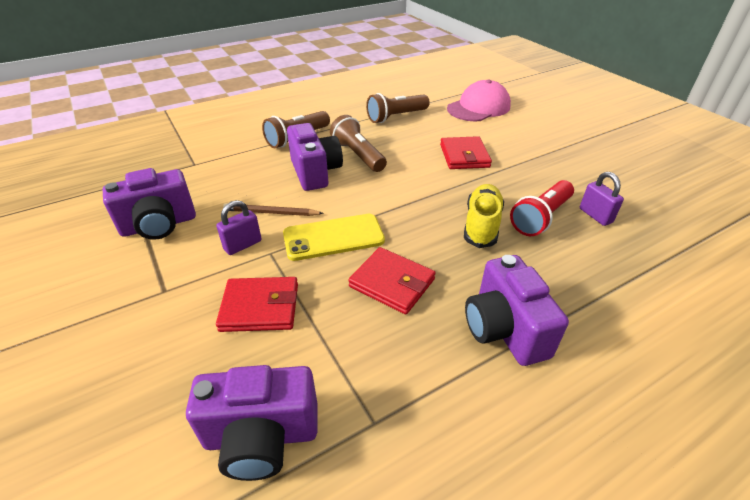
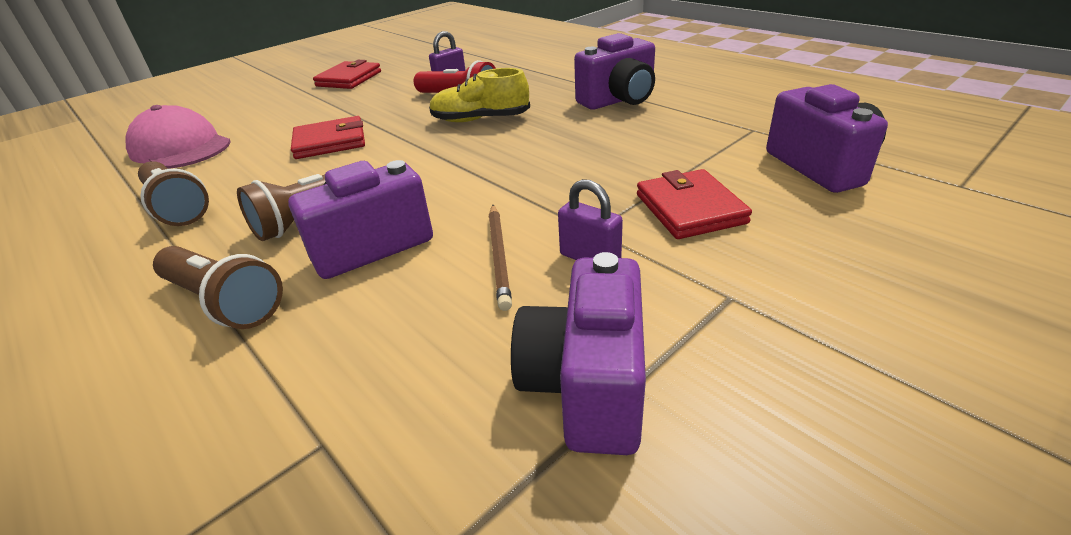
camera: 100 degrees left, 5 degrees down
(159, 225) = (587, 386): purple camera -> purple camera turned 135 degrees counterclockwise
(333, 237) = (537, 192): yellow phone -> none
(392, 283) = (596, 147): red wallet -> red wallet (349, 79)

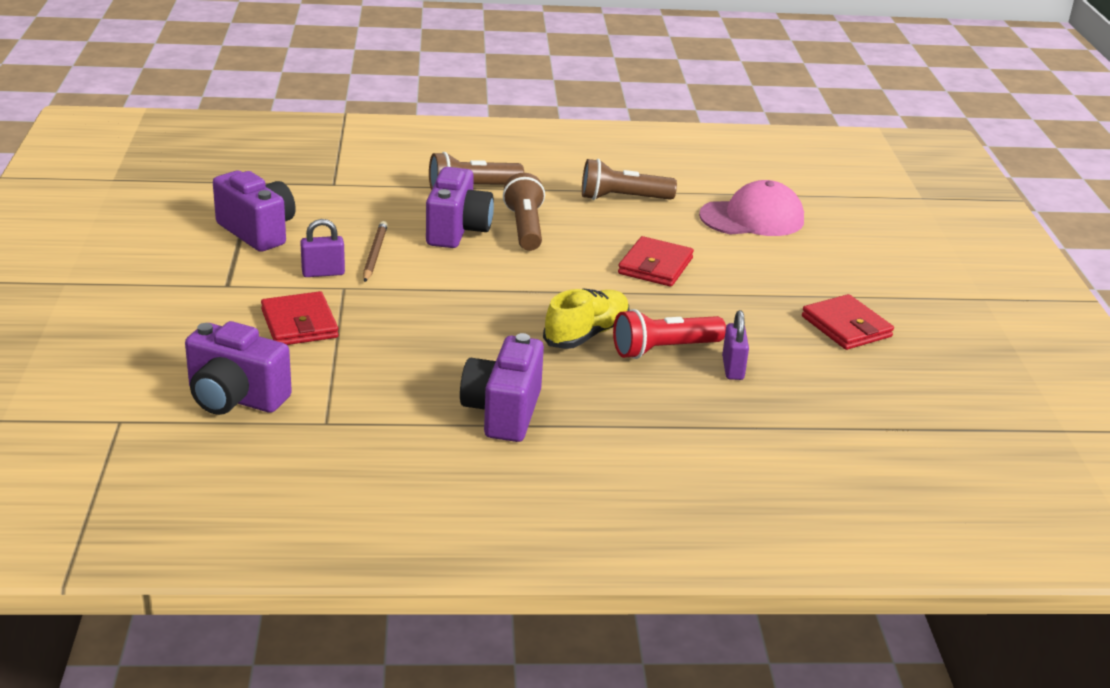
camera: 125 degrees right, 5 degrees down
(499, 256) = (375, 254): brown pencil -> brown pencil turned 60 degrees clockwise
(690, 209) = (299, 324): red wallet -> red wallet turned 45 degrees clockwise

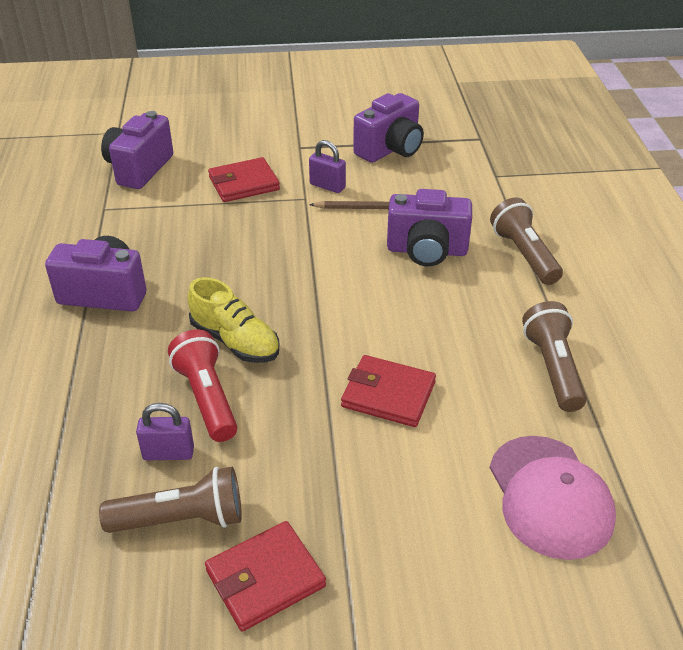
camera: 90 degrees right, 10 degrees up
(323, 273) = (327, 186): purple padlock -> purple padlock turned 45 degrees counterclockwise
(525, 228) = (449, 294): brown flashlight -> brown flashlight (181, 519)

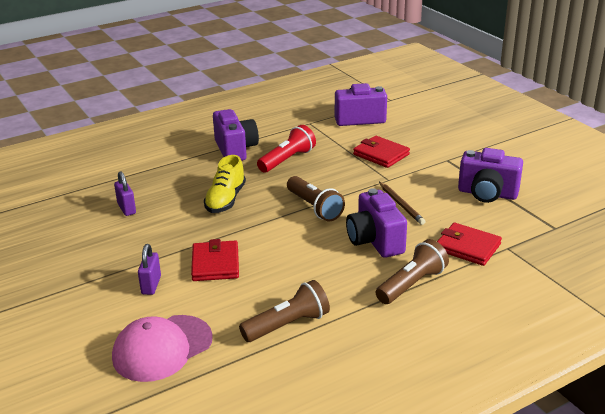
camera: 65 degrees right, 10 degrees down
(181, 519) = (84, 227): brown flashlight -> brown flashlight (314, 207)
(207, 398) = (174, 206): red flashlight -> red flashlight (287, 160)
(265, 578) = (57, 263): red wallet -> red wallet (467, 247)
(327, 186) = (411, 183): purple padlock -> purple padlock (151, 285)

